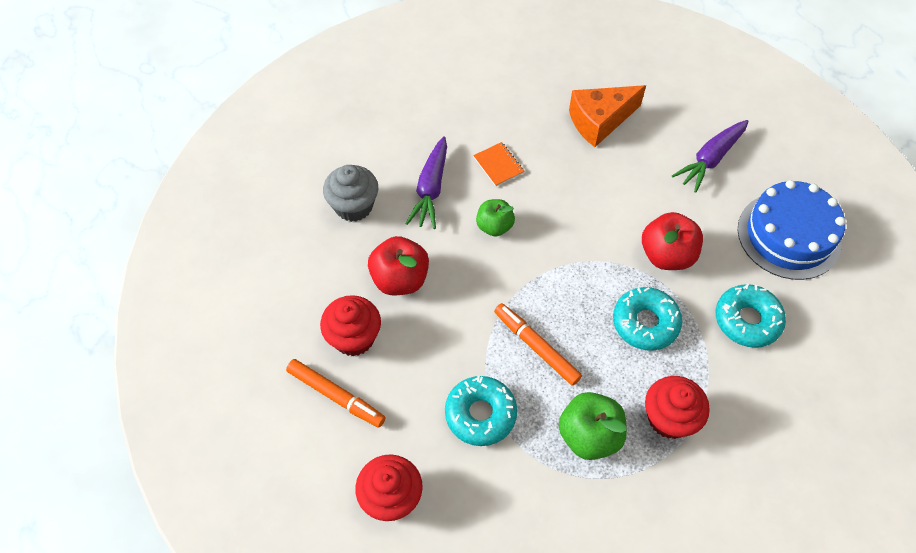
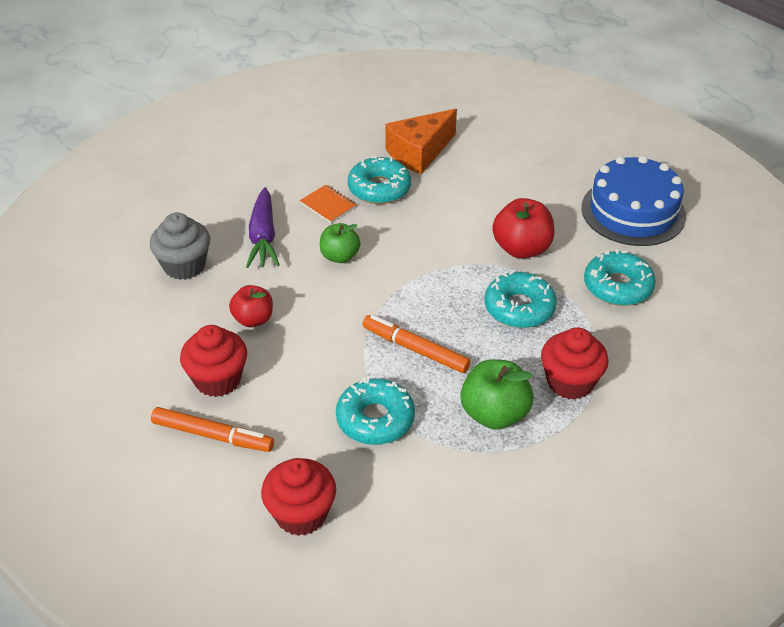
camera: 15 degrees left, 15 degrees down
(400, 279) = (253, 319): red apple -> red apple, size x0.66
(551, 155) = (379, 188): none -> turquoise donut
(710, 159) = (537, 165): purple carrot -> none

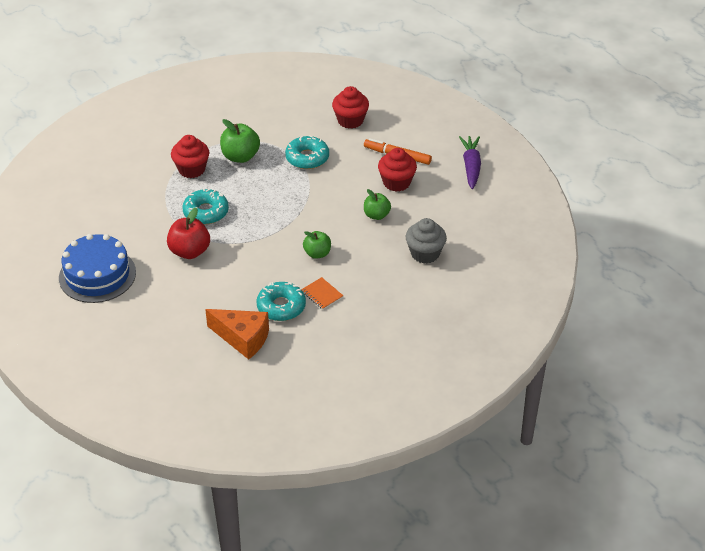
camera: 175 degrees left, 0 degrees up
(253, 319) = (376, 215): red apple -> green apple
(263, 237) = (371, 271): purple carrot -> purple carrot (471, 166)
(415, 349) = (277, 192): orange marker -> none
(419, 153) = (243, 338): orange cheese -> orange cheese turned 60 degrees clockwise
(617, 286) = (136, 222): turquoise donut -> none

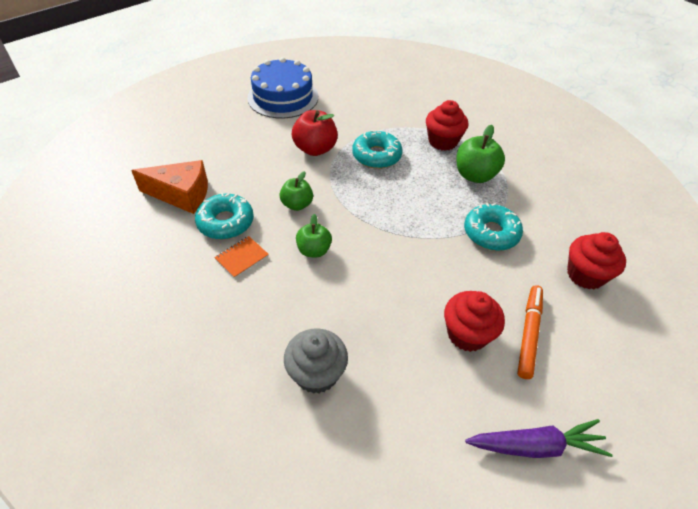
camera: 85 degrees right, 5 degrees up
(243, 338) = (182, 195): orange cheese -> orange cheese turned 105 degrees counterclockwise
(376, 215) = (392, 310): green apple -> green apple (297, 204)

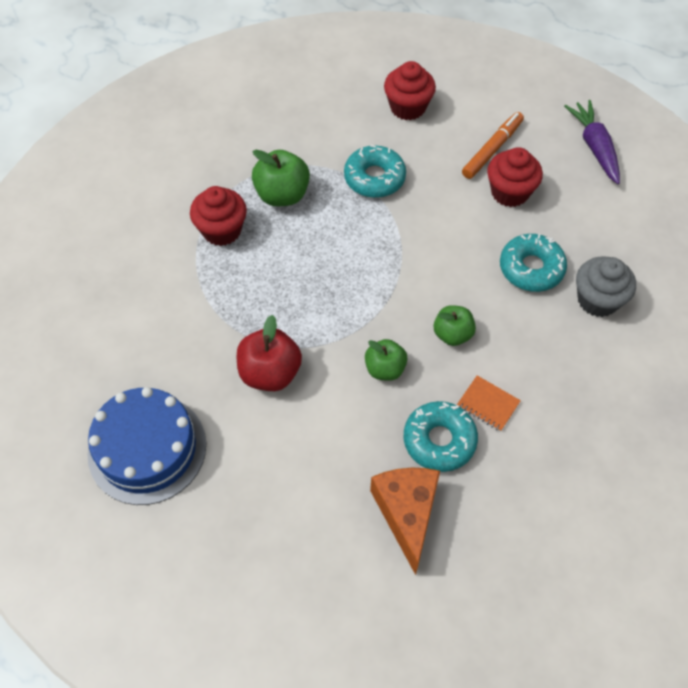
camera: 100 degrees left, 10 degrees up
(376, 156) = (268, 299): turquoise donut -> turquoise donut (531, 268)
(528, 334) = (492, 149): orange marker -> orange marker turned 120 degrees clockwise

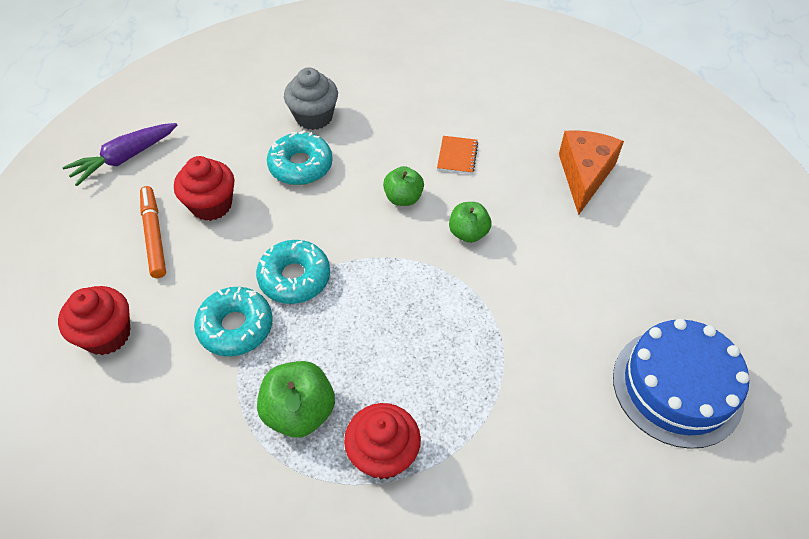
camera: 115 degrees left, 5 degrees down
(270, 373) = (530, 319): red apple -> none
(407, 513) = (584, 175): orange cheese -> orange cheese turned 135 degrees clockwise
(439, 440) = (510, 175): turquoise donut -> turquoise donut (294, 278)
(492, 149) = (154, 235): orange marker -> orange marker turned 60 degrees clockwise

